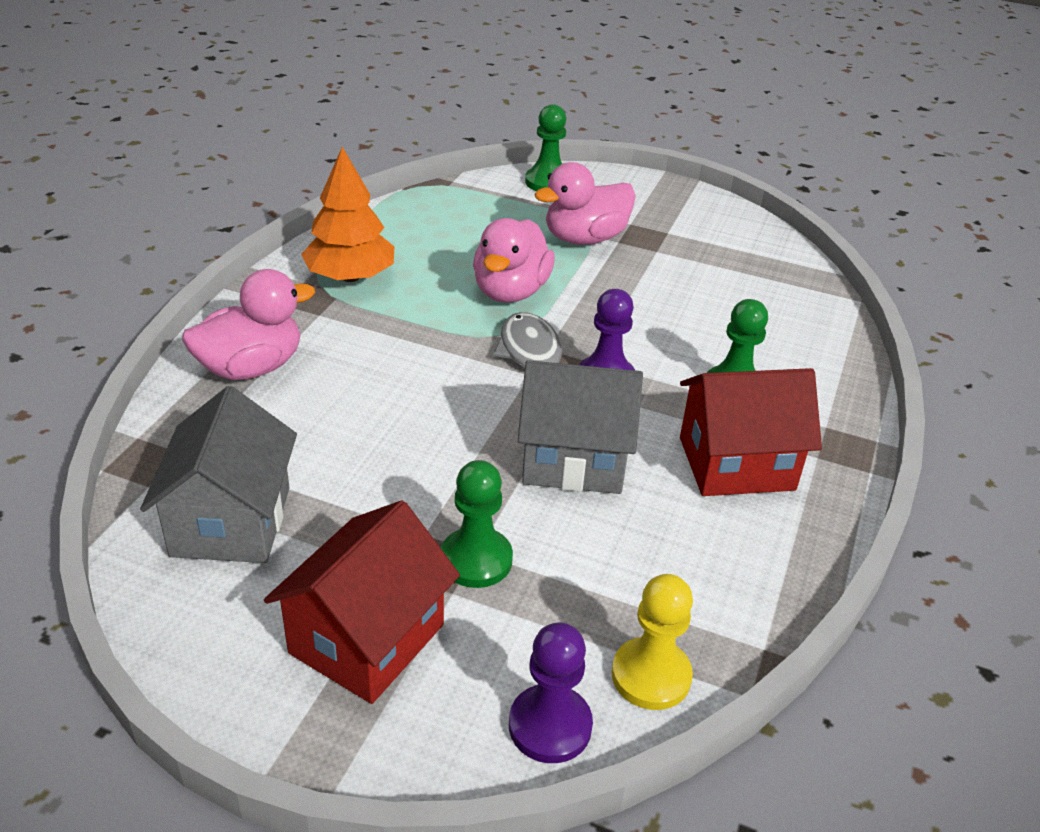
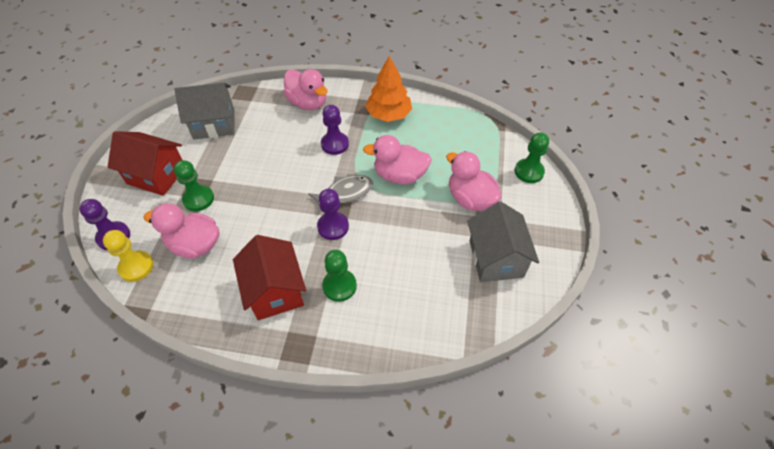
camera: 80 degrees right, 15 degrees up
(397, 349) = (335, 144): none -> purple pawn
(573, 459) = (267, 222): grey house -> grey house (496, 258)
(608, 571) = (195, 245): none -> pink duck

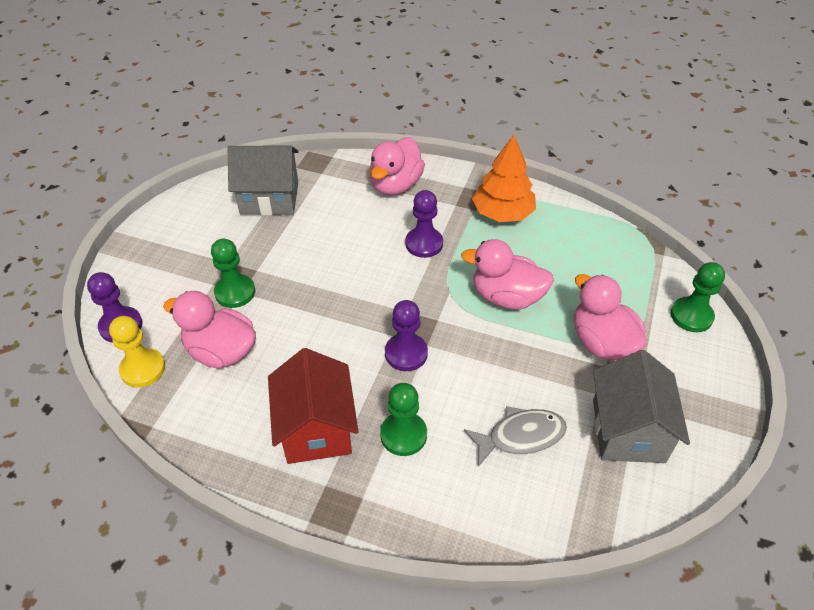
camera: 10 degrees right, 5 degrees down
(156, 175) = (186, 255): red house -> none
(308, 103) = (395, 185): pink duck -> pink duck turned 60 degrees clockwise
(345, 193) = (429, 311): grey fish -> grey fish (520, 436)

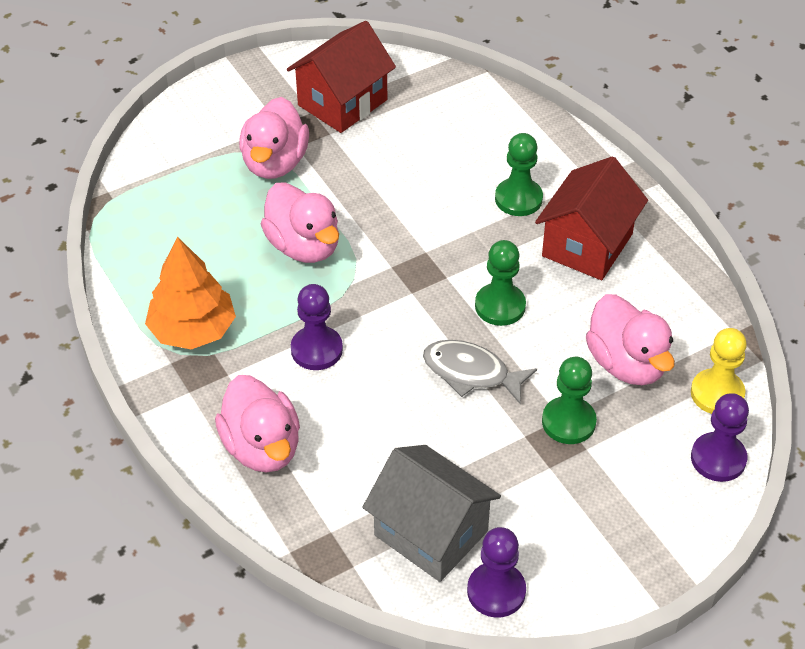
camera: 140 degrees left, 0 degrees up
(395, 185) = (262, 447): pink duck -> pink duck turned 90 degrees clockwise
(406, 353) = (452, 256): purple pawn -> purple pawn (496, 591)
(520, 436) = (427, 145): grey fish -> grey fish (471, 373)
(628, 430) = (342, 102): grey house -> red house
(691, 316) = (172, 135): green pawn -> green pawn (500, 306)

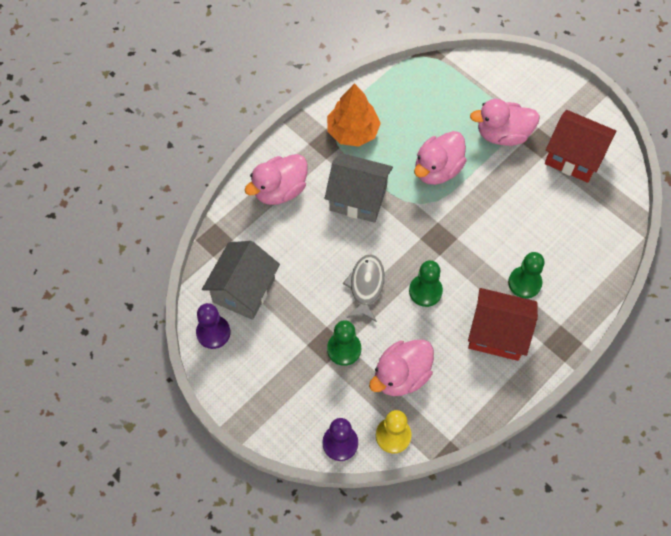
camera: 75 degrees right, 15 degrees up
(316, 350) = (358, 198): purple pawn -> grey house

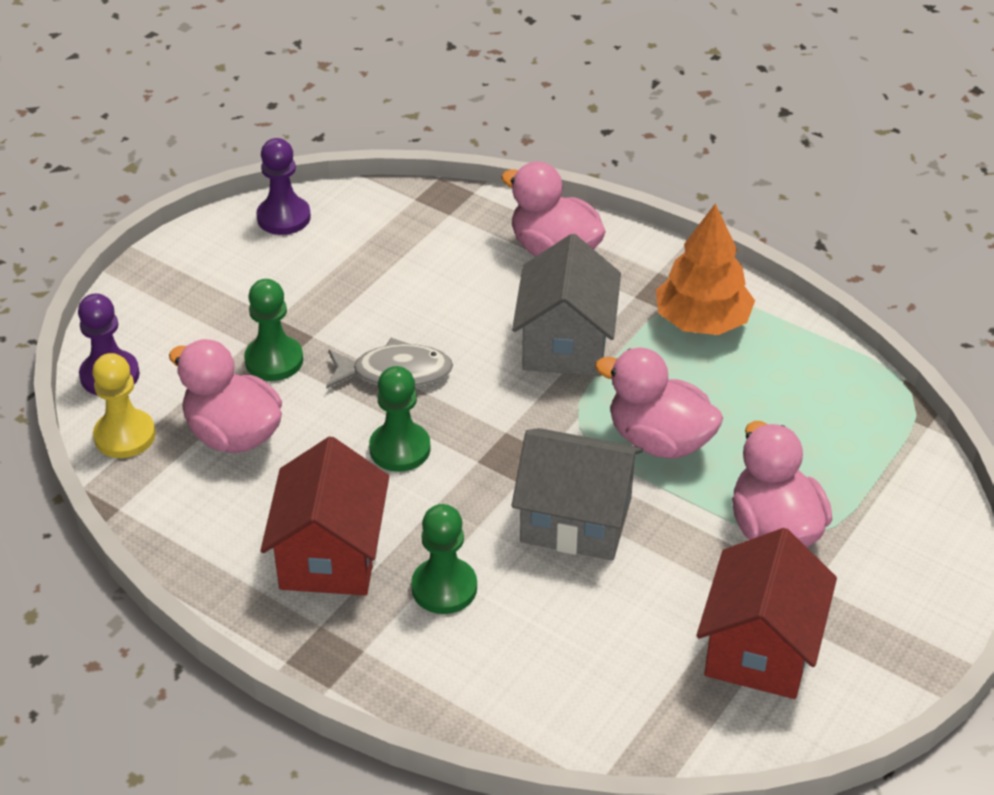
camera: 80 degrees right, 20 degrees down
(244, 290) = (361, 238): grey house -> grey house (576, 520)

